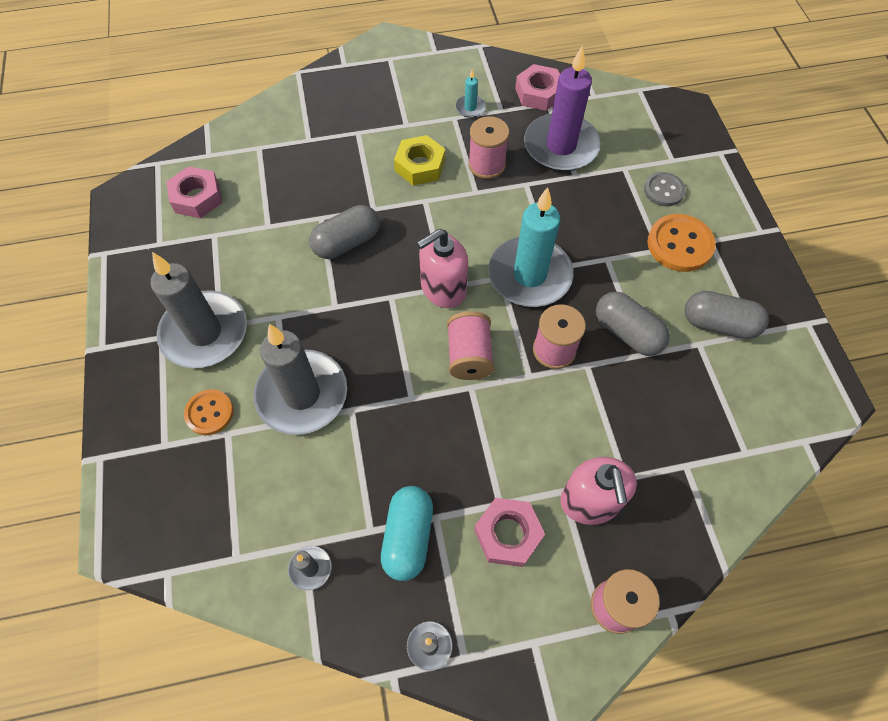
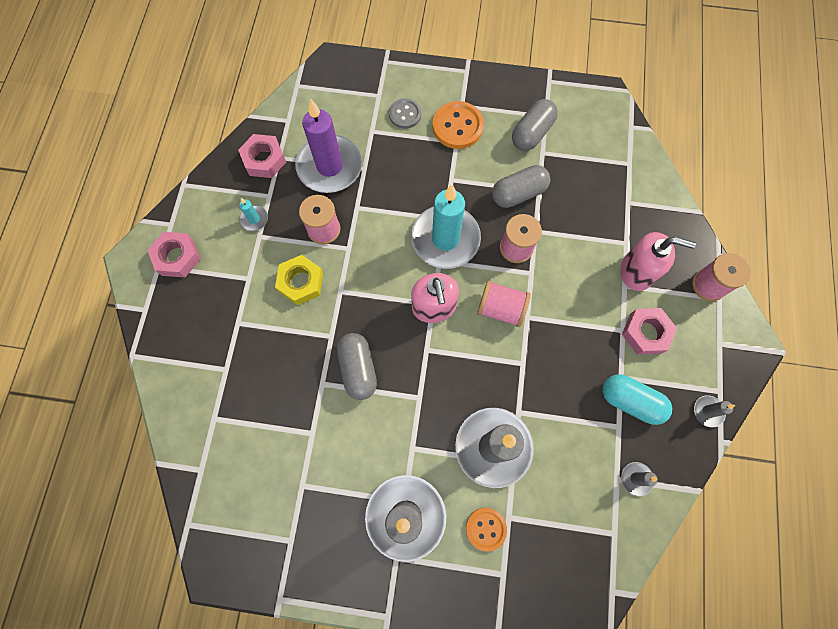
camera: 70 degrees left, 10 degrees up
(197, 197) = (250, 492): pink nut -> pink nut (177, 257)

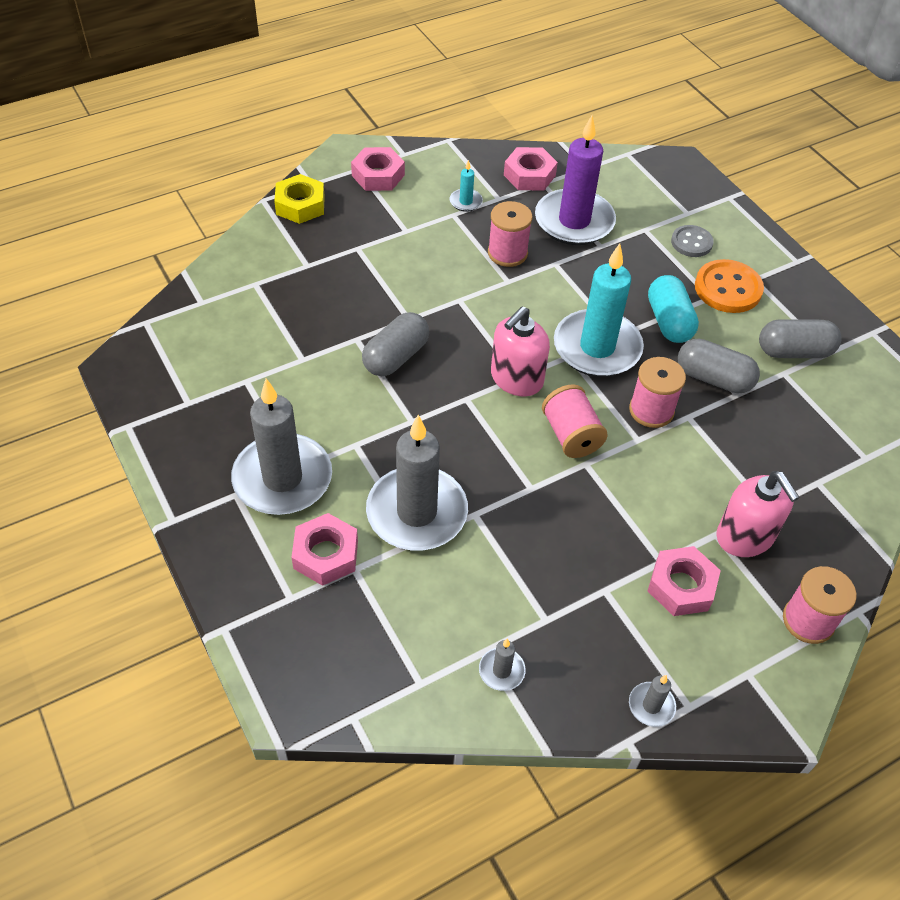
camera: 50 degrees right, 20 degrees down
(301, 282) = (439, 267): yellow nut -> yellow nut (300, 205)
(486, 529) = (326, 554): orange button -> pink nut
(630, 401) = (586, 615): turquoise capsule -> turquoise capsule (669, 321)

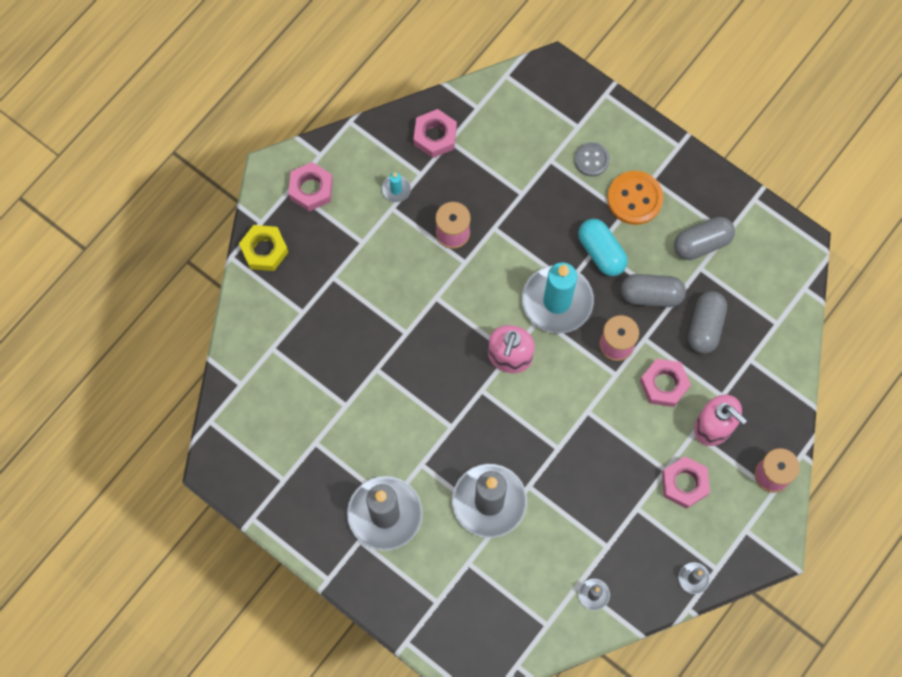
camera: 20 degrees left, 20 degrees up
(326, 554) = (444, 560): pink nut -> pink nut (664, 384)
(396, 357) = (413, 374): grey capsule -> grey capsule (705, 326)
(571, 435) = (568, 391): pink spool -> none
(574, 221) = (491, 175): purple candle -> none

